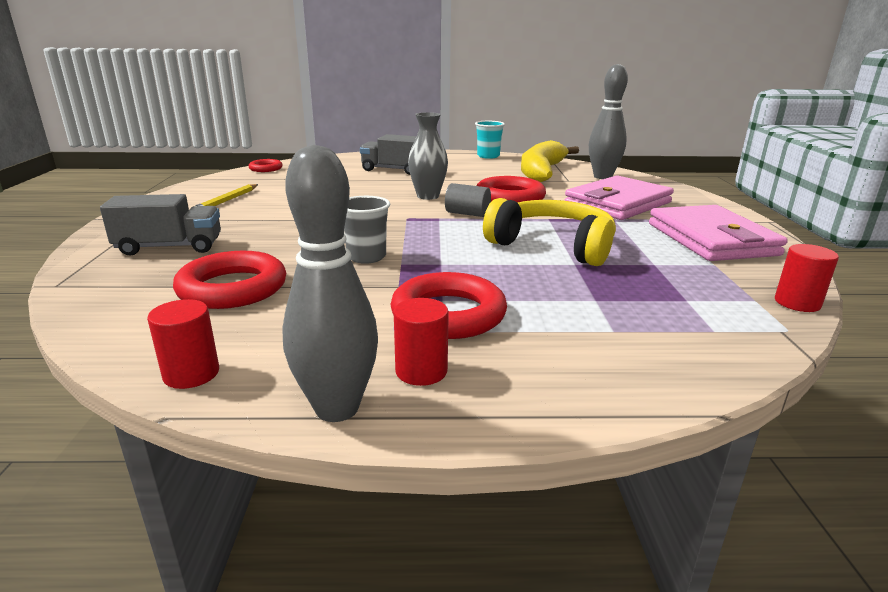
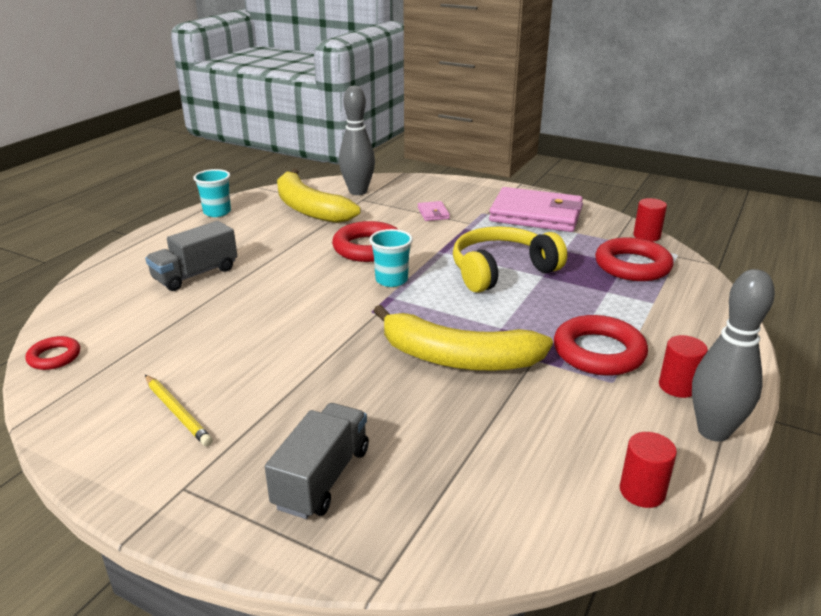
camera: 60 degrees left, 5 degrees up
(232, 288) = (480, 447): red ring -> red ring (632, 266)
(366, 257) = (458, 358): grey cup -> yellow banana
(428, 196) = (317, 283): grey vase -> none
(467, 214) = (391, 280): grey cylinder -> turquoise cup
(617, 203) = (433, 213): pink wallet -> pink wallet, size x0.41

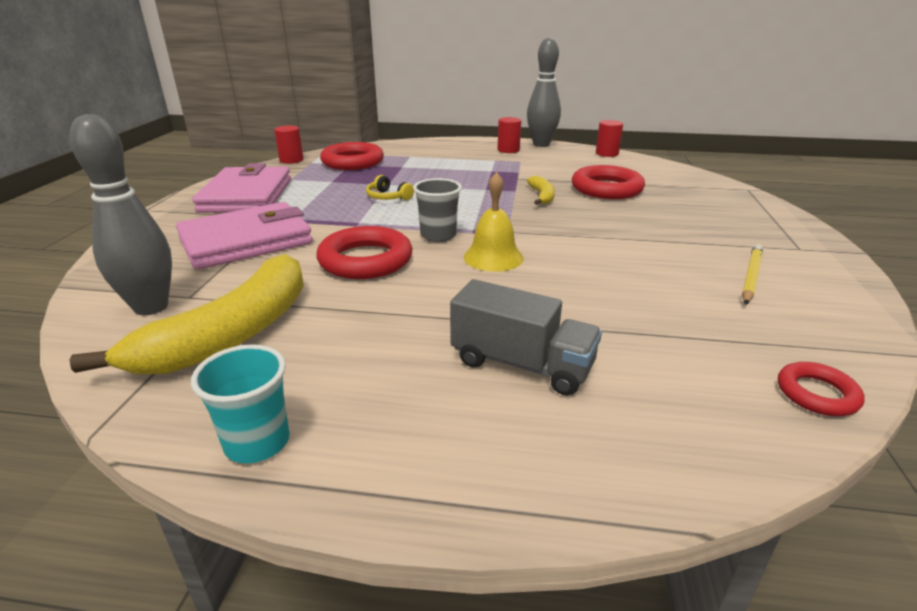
camera: 110 degrees left, 0 degrees up
(322, 478) = (715, 212): grey truck -> none
(331, 295) = (493, 257): none -> yellow bell
(391, 280) = (438, 235): turquoise cup -> grey cup
(433, 213) = (246, 241): pink wallet -> pink wallet, size x2.43
(458, 358) = (542, 196): yellow banana -> yellow banana, size x0.45
(502, 271) = (388, 197): yellow headphones -> yellow headphones, size x0.44
(598, 352) = (490, 165): red ring -> red ring (606, 189)

